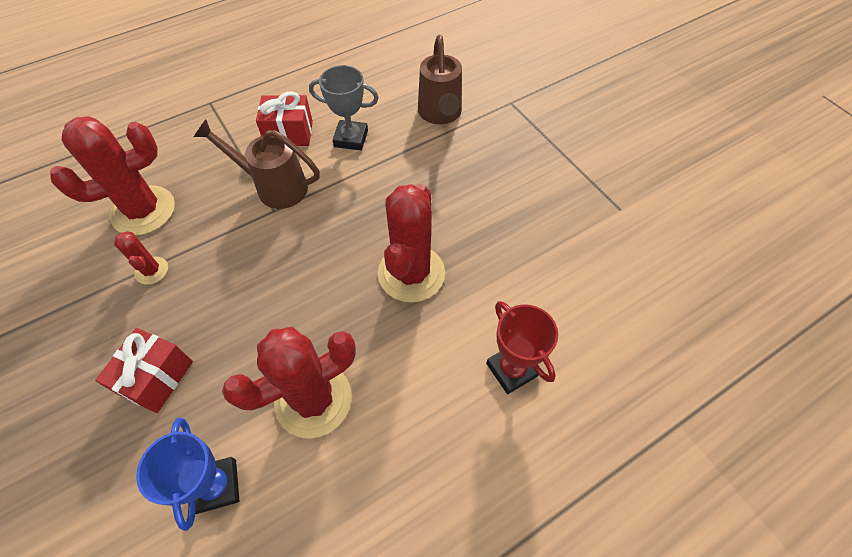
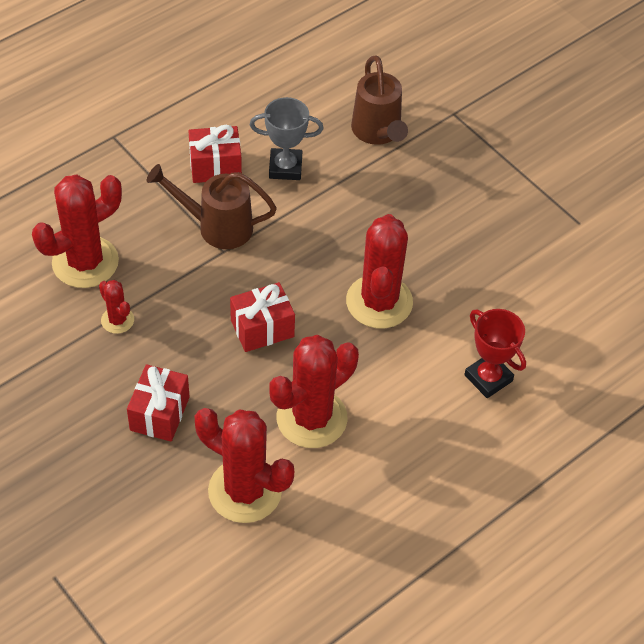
camera: 10 degrees left, 5 degrees down
(216, 486) = (245, 491): blue trophy -> red cactus
(288, 291) = (262, 328): none -> red gift

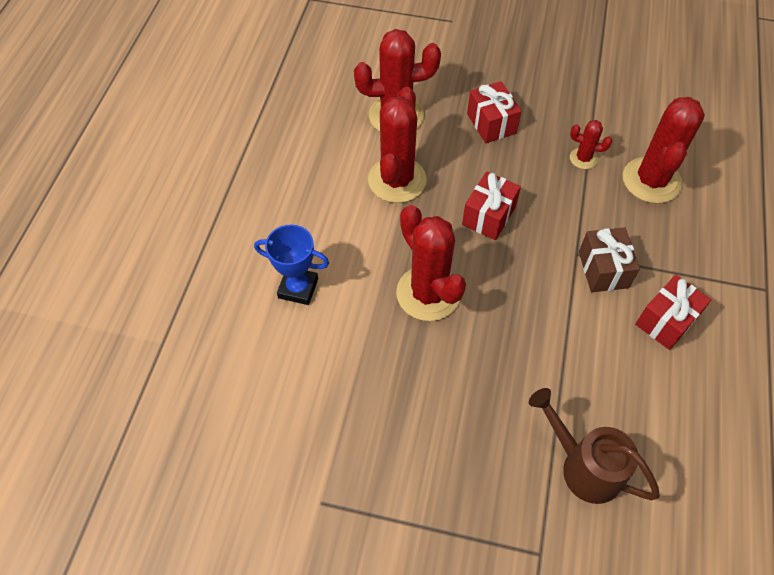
camera: 145 degrees right, 5 degrees up
(217, 227) = (603, 269): brown watering can -> brown gift
(285, 167) = (616, 363): grey trophy -> none
(488, 378) = (298, 288): red trophy -> blue trophy

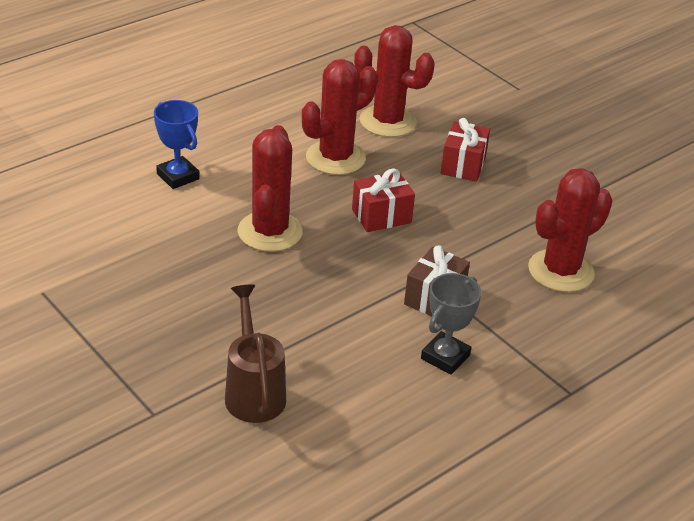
camera: 35 degrees right, 20 degrees down
(583, 158) = (516, 226): red cactus -> none
(666, 321) = (445, 357): red gift -> grey trophy

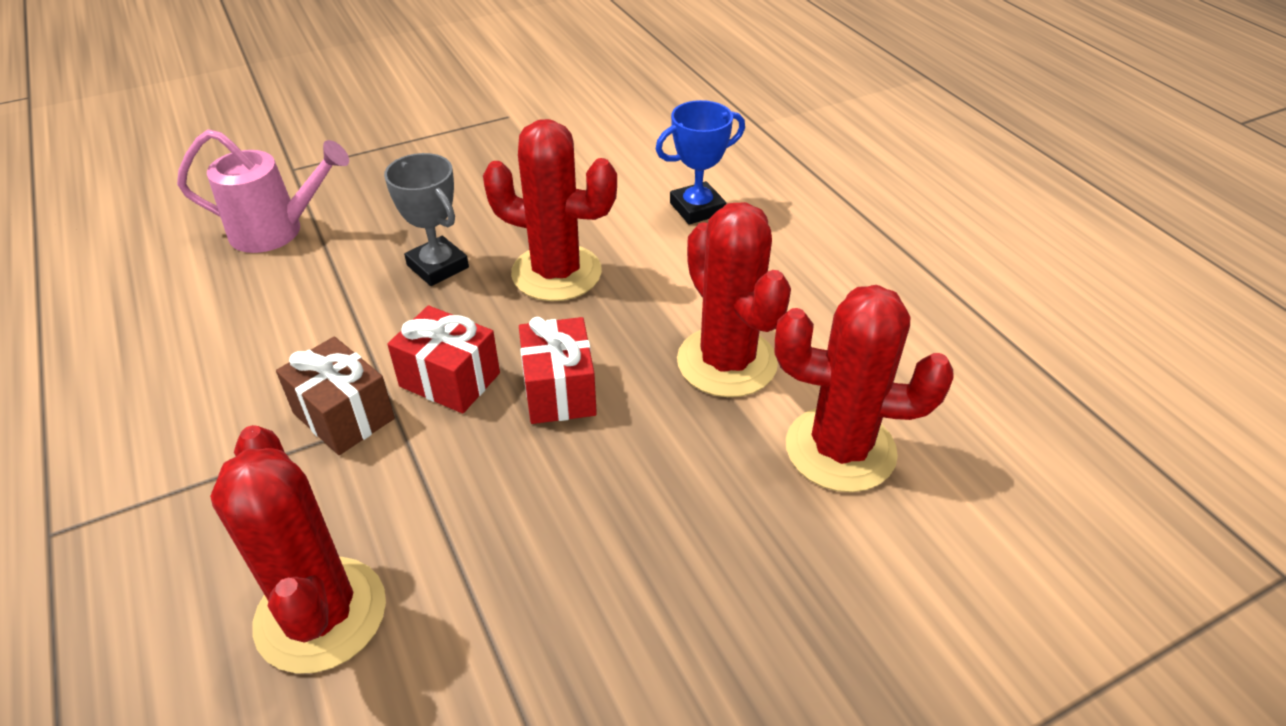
camera: 105 degrees right, 5 degrees up
(253, 392) = (276, 231): brown watering can -> pink watering can
(388, 121) = (840, 449): red cactus -> red cactus turned 60 degrees clockwise
(445, 357) = (220, 402): grey trophy -> grey trophy (437, 266)
(463, 165) = (686, 538): red gift -> red gift (450, 380)

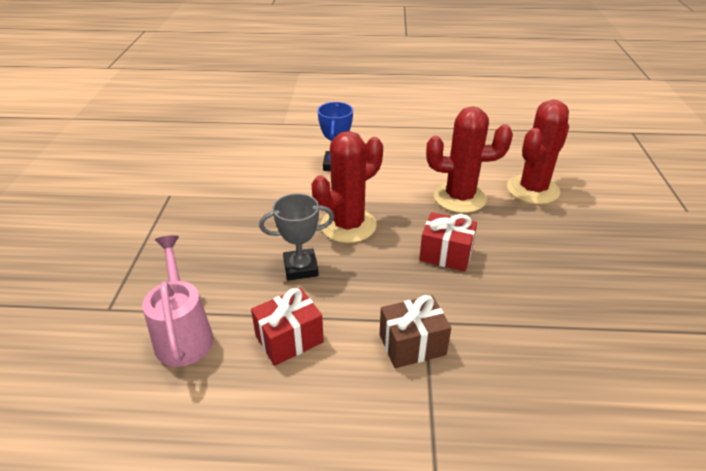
camera: 60 degrees left, 5 degrees down
(276, 231) = (183, 335): pink watering can -> pink watering can turned 45 degrees counterclockwise
(321, 614) = (567, 391): red cactus -> none
(450, 380) = (410, 291): red gift -> red gift (289, 339)

